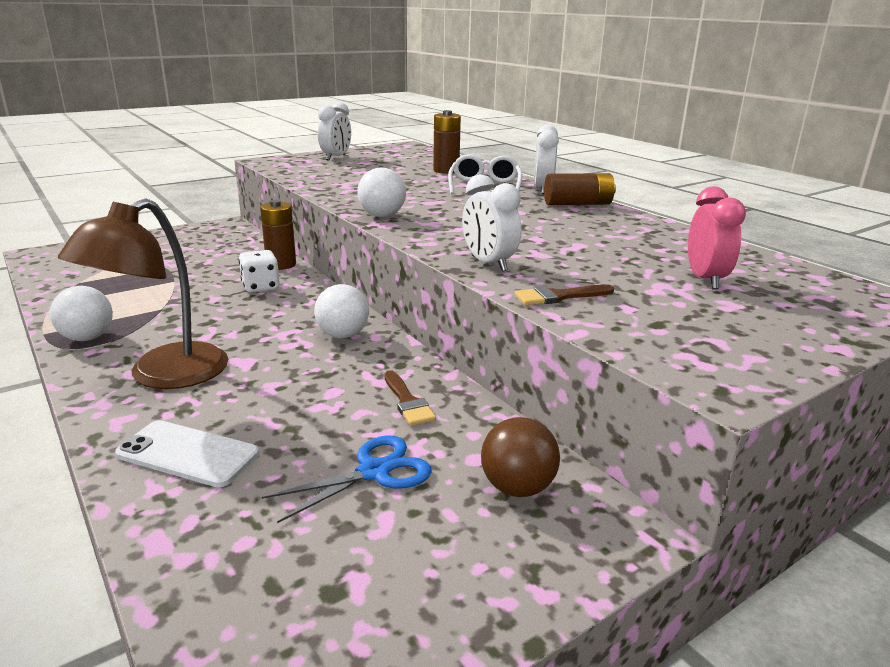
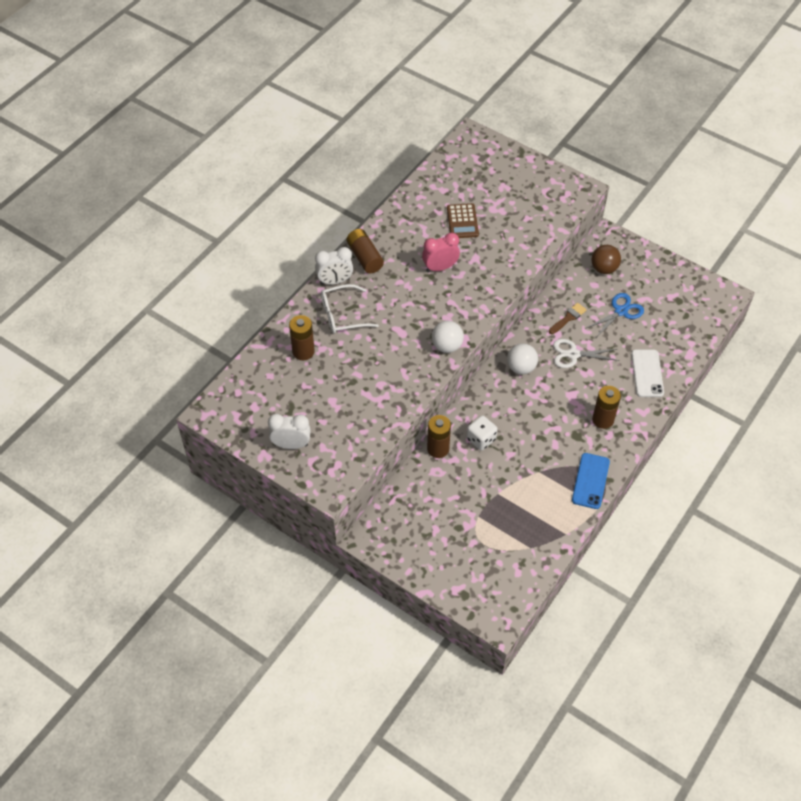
camera: 110 degrees left, 30 degrees up
(87, 338) = (590, 481): white ball -> blue phone
(164, 376) = (603, 419): brown lamp -> brown battery
(321, 384) = (573, 354): none -> white scissors
(374, 472) = (621, 311): blue scissors -> blue scissors turned 105 degrees clockwise
(488, 264) = (502, 274): white clock -> none
(559, 296) = (529, 241): brown brush -> none
(633, 259) = (462, 221): none -> brown calculator
(705, 280) = (477, 194): pink clock -> pink clock (440, 267)

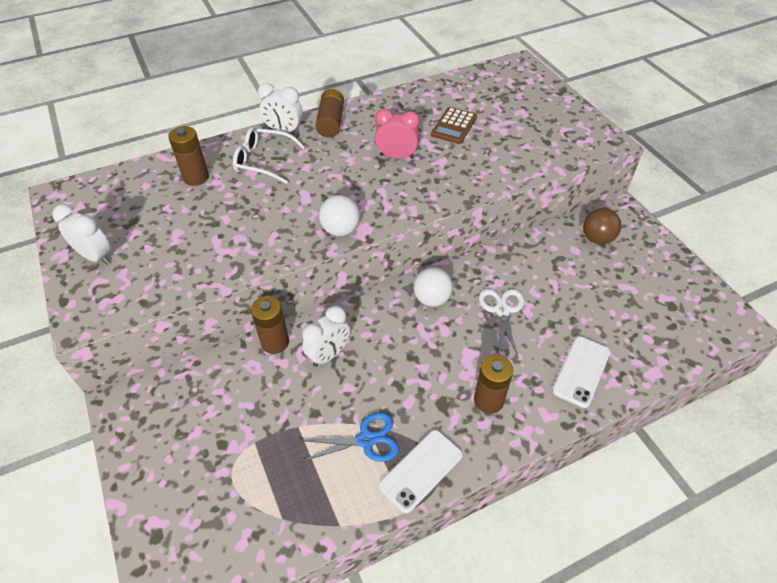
camera: 30 degrees right, 5 degrees down
(481, 439) = (329, 354): white dice -> white clock
(568, 318) = (522, 271): brown brush -> none
(573, 354) = (502, 310): white scissors -> white scissors turned 60 degrees clockwise
(590, 481) = (421, 470): blue phone -> white phone
(621, 311) = (590, 289): blue scissors -> blue scissors (366, 440)

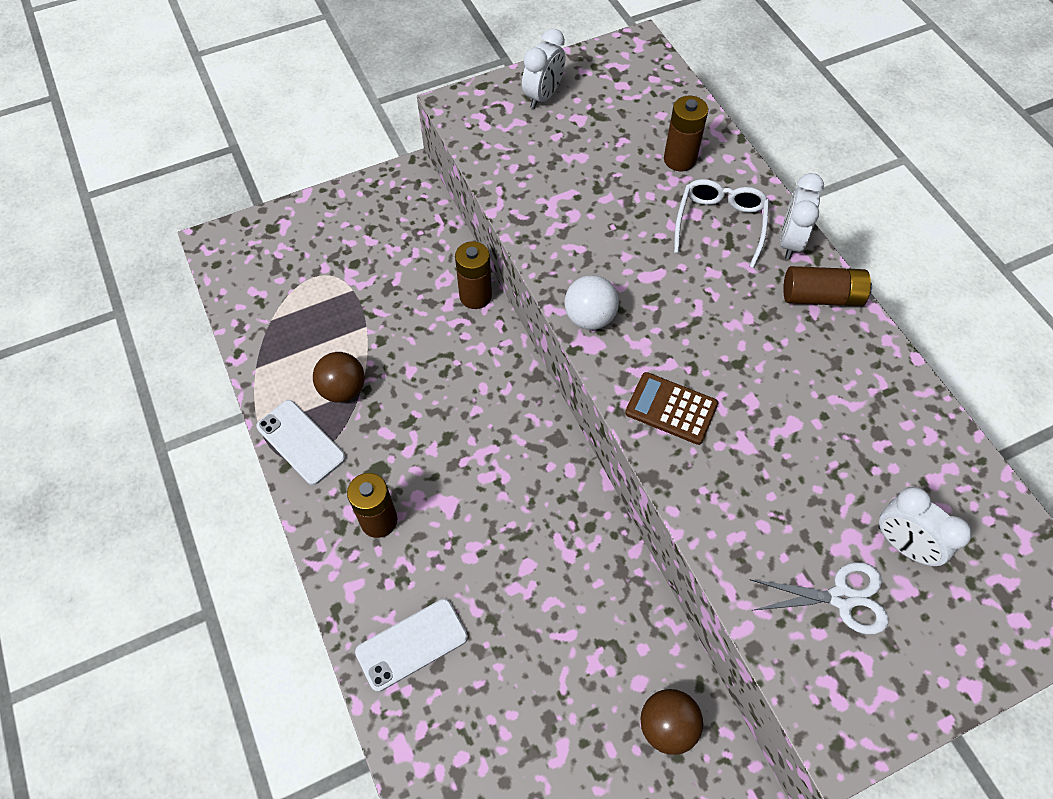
camera: 90 degrees right, 10 degrees up
(329, 354) = (456, 350): white clock -> white clock (903, 545)
(366, 440) = (343, 389): blue scissors -> brown ball
(397, 156) = (749, 384): pink clock -> none
(432, 299) = (538, 464): white ball -> none
(454, 126) = (841, 470): brown calculator -> brown calculator (671, 409)
(502, 310) = (517, 553): white scissors -> white scissors (842, 598)
(581, 371) = (412, 644): white phone -> white phone turned 60 degrees counterclockwise

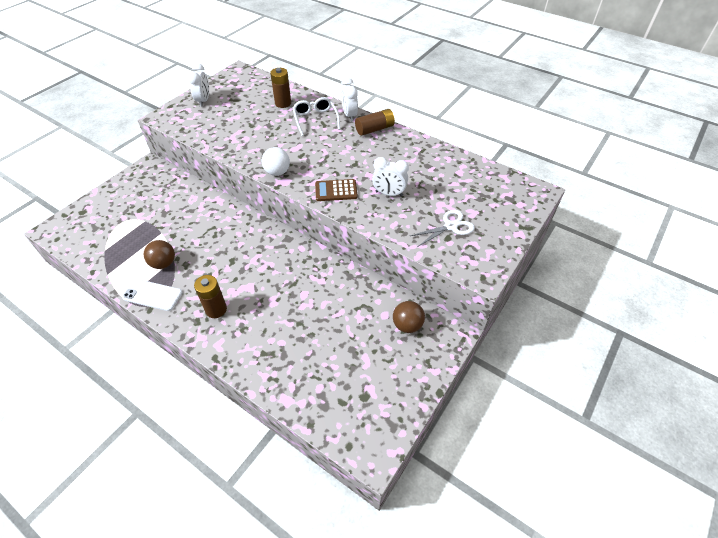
camera: 30 degrees left, 10 degrees down
(412, 644) = (265, 353): white phone -> none
(475, 296) = (213, 199): brown battery -> none
(903, 545) = (462, 198): white clock -> white clock (389, 194)

